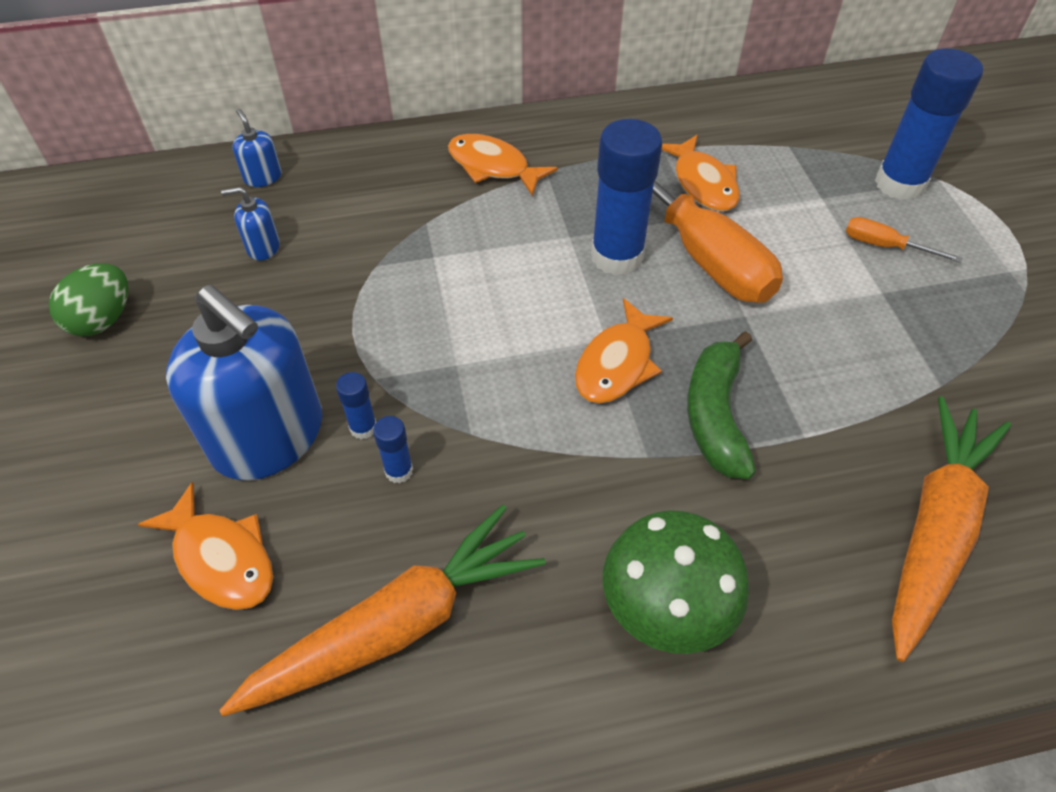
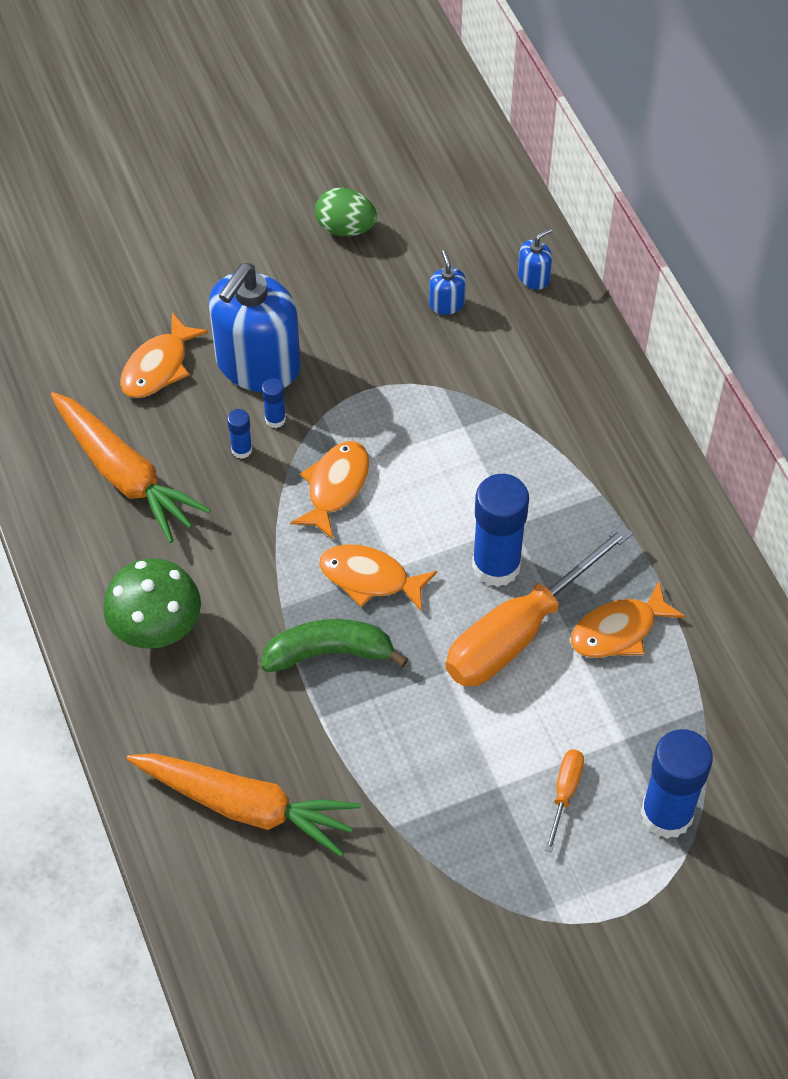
camera: 80 degrees right, 5 degrees up
(493, 167) = (596, 449): orange fish -> orange fish (335, 487)

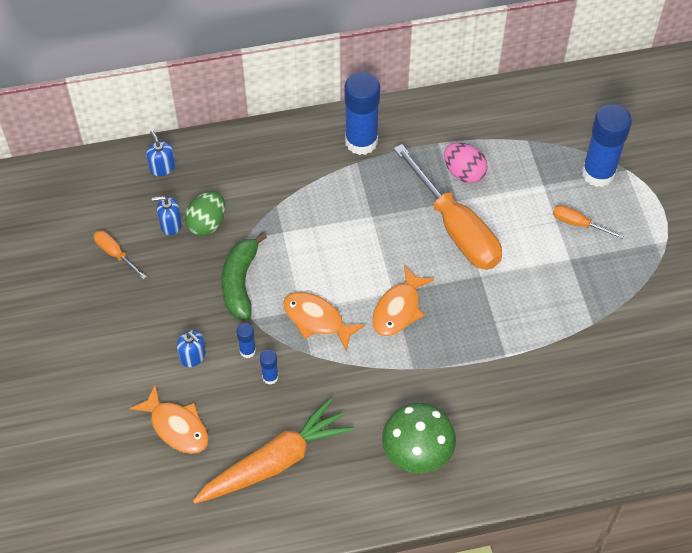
camera: 80 degrees left, 0 degrees up
(245, 806) = (568, 411): orange carrot -> none
(257, 364) = (193, 356): blue soap dispenser -> blue soap dispenser, size x0.41
(329, 652) = (455, 343): green banana -> green banana (240, 282)
(345, 228) = (78, 279): green egg -> green egg (207, 223)
(389, 256) = (115, 254): none -> orange screwdriver
(496, 566) = (402, 232): blue glue stick -> blue glue stick (361, 141)
(619, 630) = (464, 173): orange fish -> pink egg

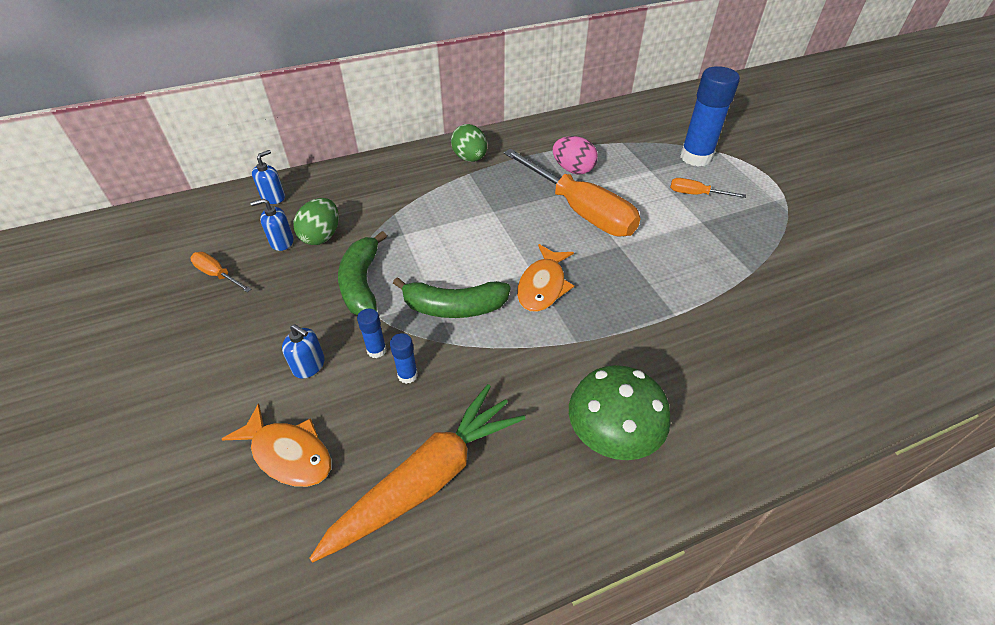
camera: 10 degrees left, 10 degrees down
(162, 167) = (273, 197): blue soap dispenser -> blue soap dispenser turned 75 degrees clockwise
(317, 320) = (454, 307): orange fish -> green banana
(361, 141) = (470, 158): blue glue stick -> green egg

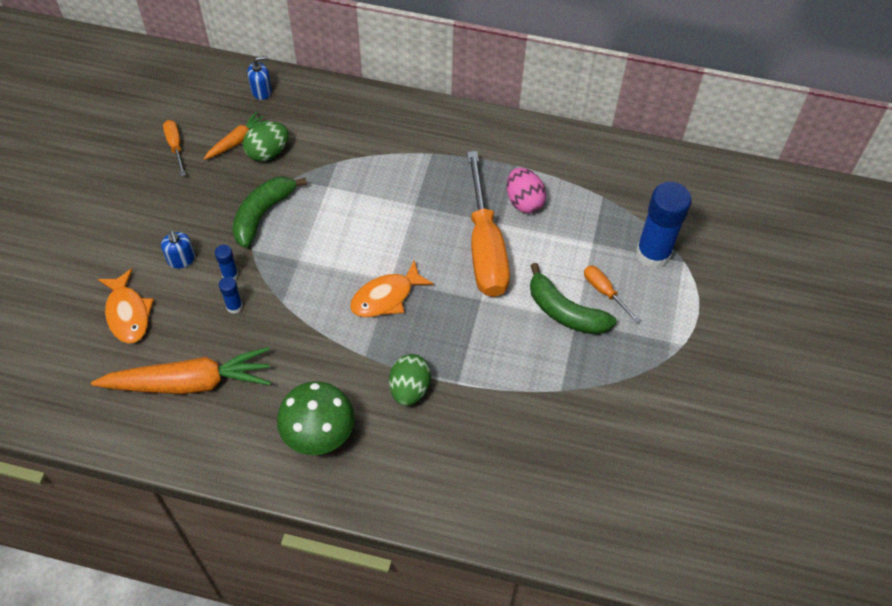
camera: 35 degrees right, 10 degrees up
(281, 242) = (237, 141): blue soap dispenser -> orange carrot
(454, 307) = (307, 274): green banana -> green banana (565, 312)
(470, 158) = (447, 137): green egg -> green egg (409, 389)

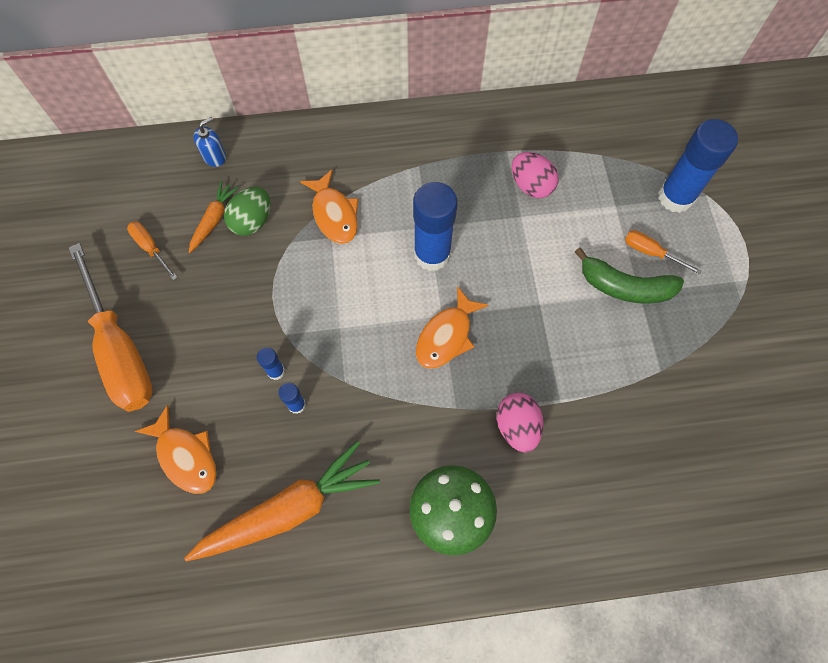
camera: 20 degrees left, 10 degrees up
(181, 259) = (215, 373): blue soap dispenser -> none
(262, 214) = (278, 291): green banana -> none
(339, 169) = (334, 214): none -> orange fish
(407, 228) = (432, 254): none -> blue glue stick
(409, 389) = (517, 426): green egg -> pink egg
(485, 247) = (517, 247): orange screwdriver -> orange screwdriver (121, 350)

